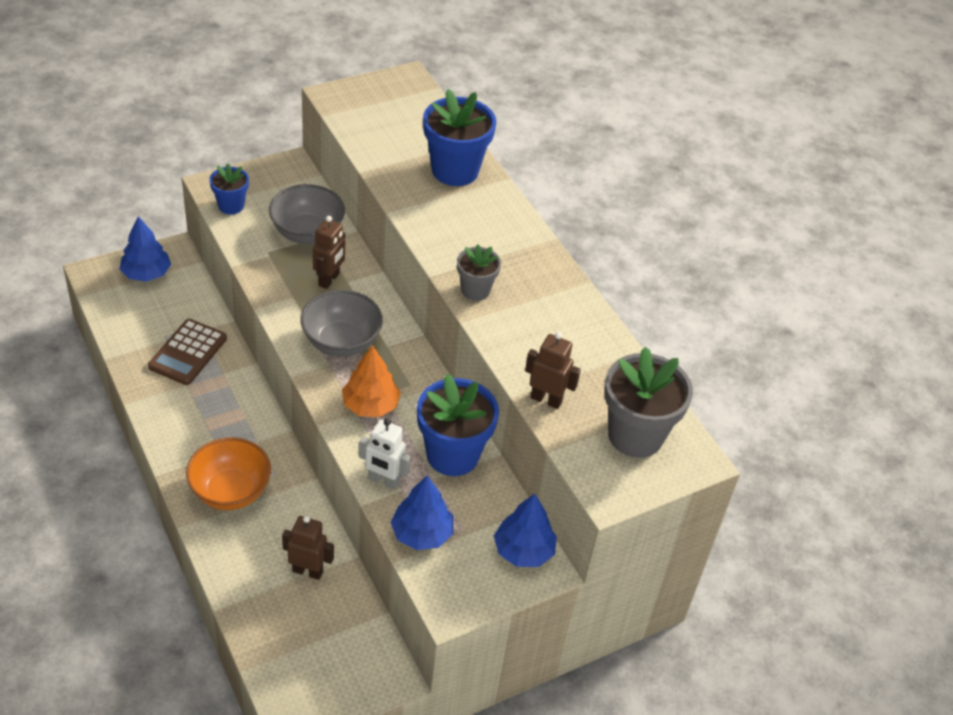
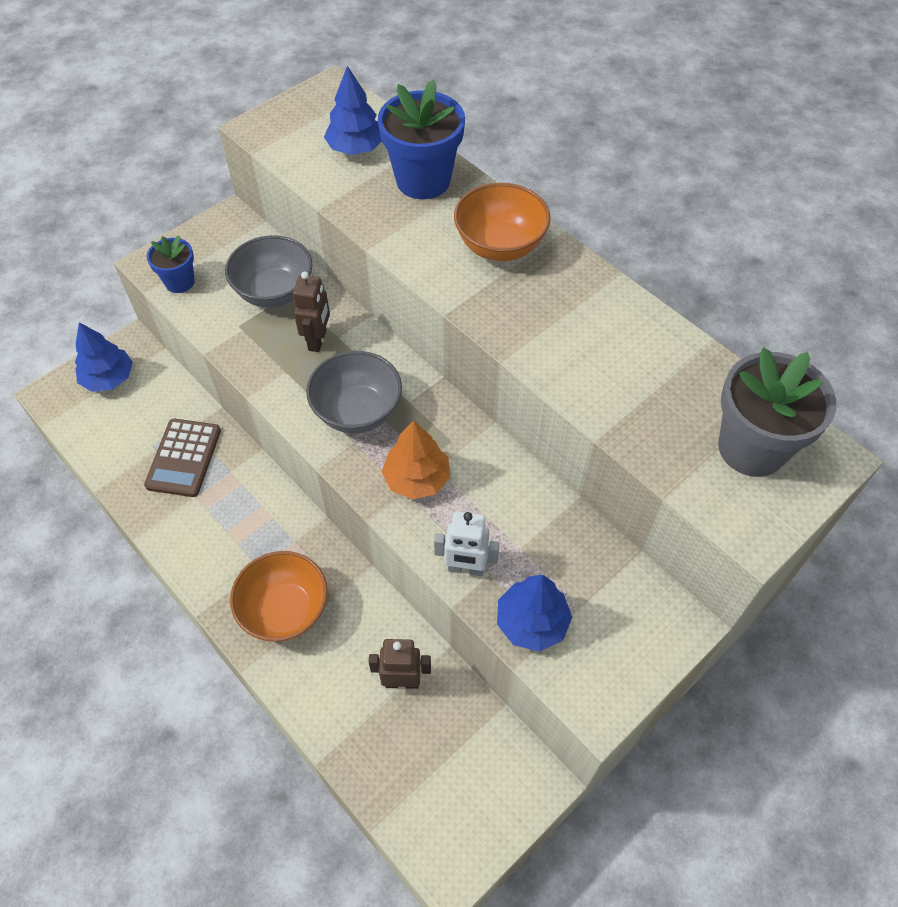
camera: 10 degrees left, 10 degrees up
(452, 455) = (529, 513): blue flower pot -> none
(475, 290) = (502, 318): grey flower pot -> none
(497, 236) = (500, 246): none -> orange bowl
(523, 551) = (650, 609): blue tree -> blue tree (356, 148)
(546, 399) = (635, 432): brown robot -> none

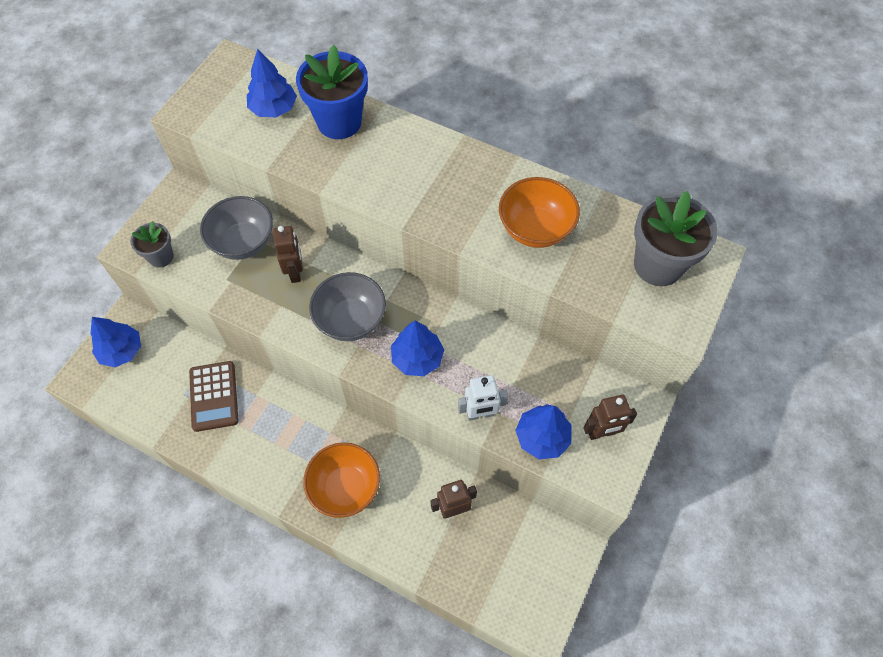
camera: 20 degrees left, 5 degrees up
(179, 282) = (161, 257): blue flower pot -> grey flower pot
(417, 479) = (417, 358): orange tree -> blue tree
(500, 246) = (421, 160): orange bowl -> orange bowl (535, 229)
(611, 643) = (601, 433): none -> brown robot

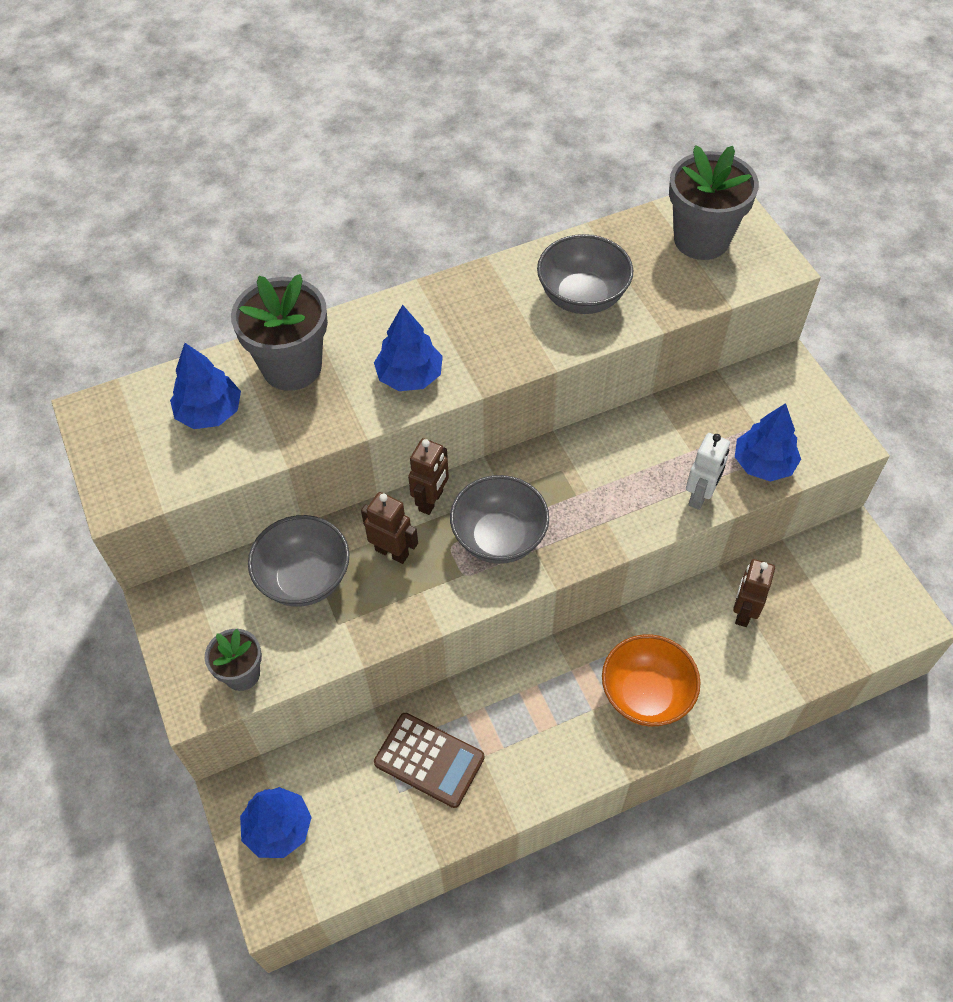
camera: 50 degrees left, 5 degrees down
(339, 122) = (292, 367): blue flower pot -> grey flower pot
(417, 358) = (595, 508): blue tree -> blue tree (410, 376)
(535, 229) = (582, 297): orange bowl -> grey bowl
(601, 433) = (794, 416): brown robot -> brown robot (431, 501)

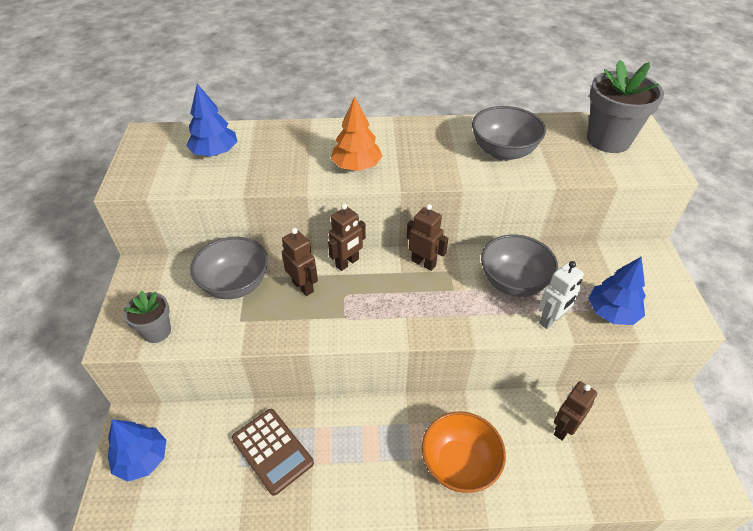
camera: 20 degrees right, 10 degrees down
(292, 367) = (282, 142): grey flower pot -> none
(410, 376) = (357, 166): blue tree -> orange tree
(499, 538) = (383, 301): grey bowl -> grey bowl (513, 282)
(525, 469) = (423, 263): none -> brown robot

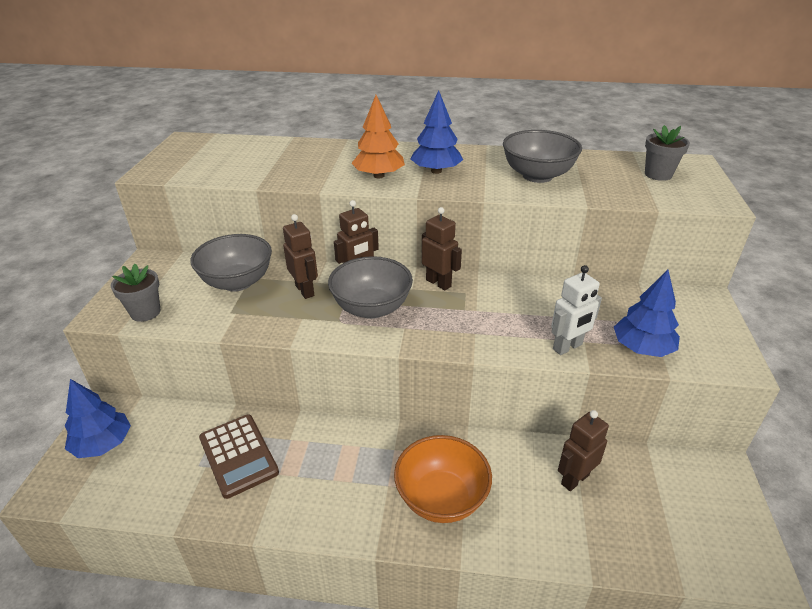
camera: 10 degrees right, 10 degrees down
(215, 152) = (244, 156): blue tree -> blue tree (436, 171)
(513, 282) = (533, 309): grey bowl -> grey bowl (371, 308)
(608, 140) = (658, 174): grey flower pot -> grey flower pot, size x0.56

